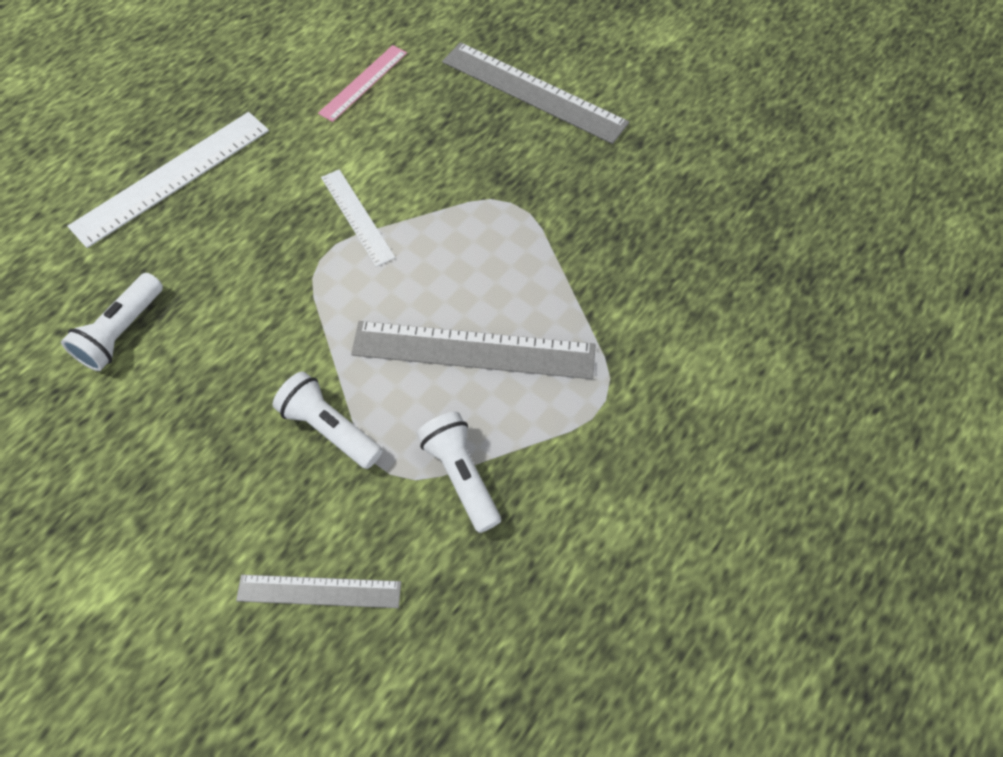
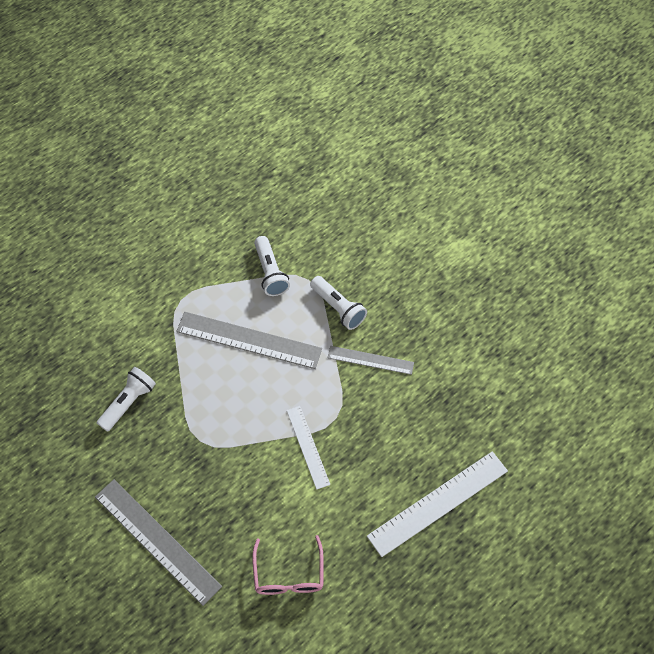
camera: 170 degrees left, 0 degrees up
(122, 332) = (461, 386): white flashlight -> white flashlight (128, 402)
(319, 591) = (350, 231): grey ruler -> grey ruler (370, 360)
(363, 83) = (289, 574): pink ruler -> pink glasses

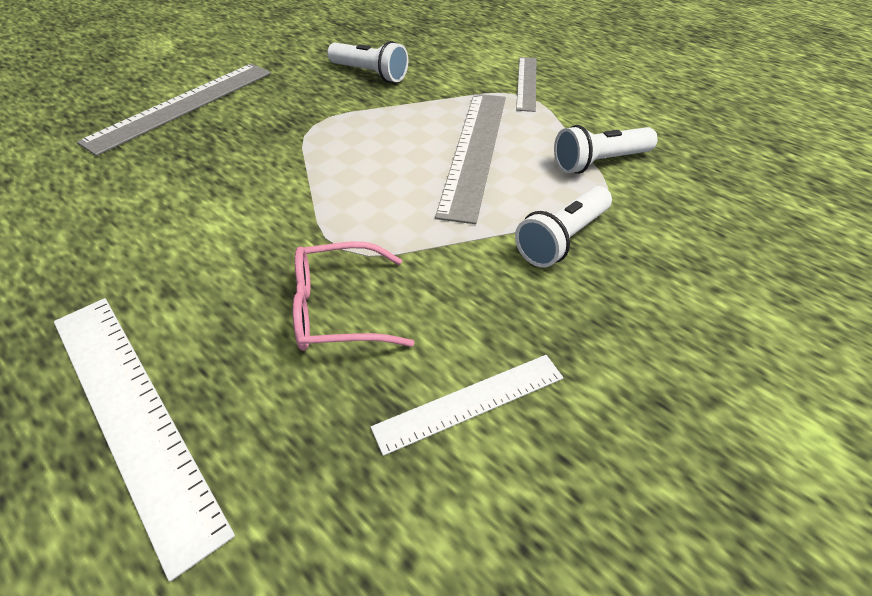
camera: 85 degrees right, 15 degrees down
(289, 574) = (82, 213): pink glasses -> pink glasses (338, 309)
(308, 447) = (292, 220): white ruler -> white ruler (470, 402)
(370, 360) = (463, 288): grey ruler -> grey ruler (526, 83)

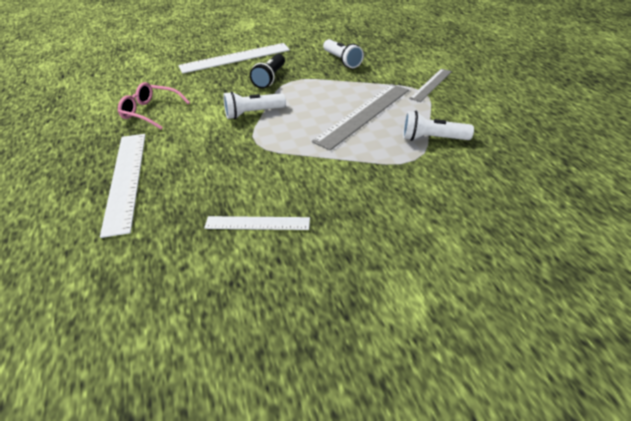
camera: 30 degrees right, 5 degrees down
(182, 106) = (235, 58): grey ruler -> white ruler
(275, 127) = (270, 78): none -> black flashlight
(338, 309) = (233, 167): pink glasses -> pink glasses (150, 112)
(562, 239) = (370, 170): white flashlight -> white flashlight (253, 113)

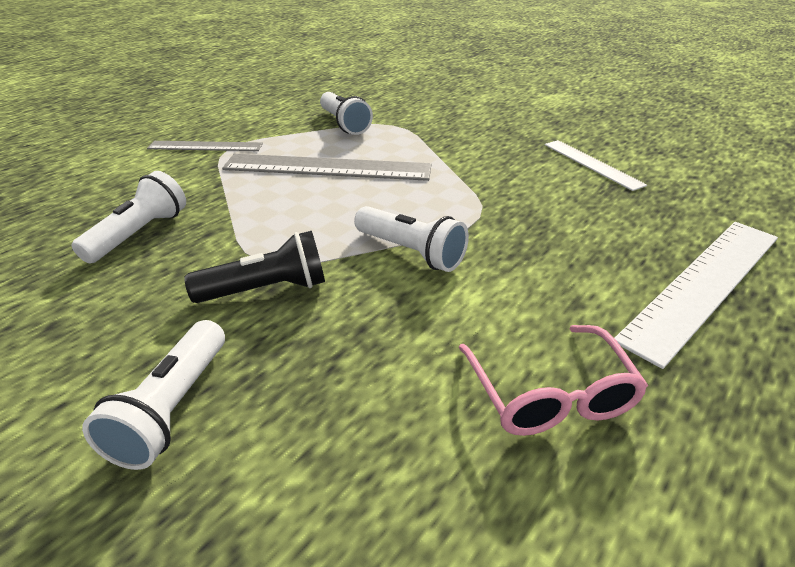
camera: 125 degrees left, 5 degrees down
(235, 58) = (172, 408): white ruler -> white flashlight

